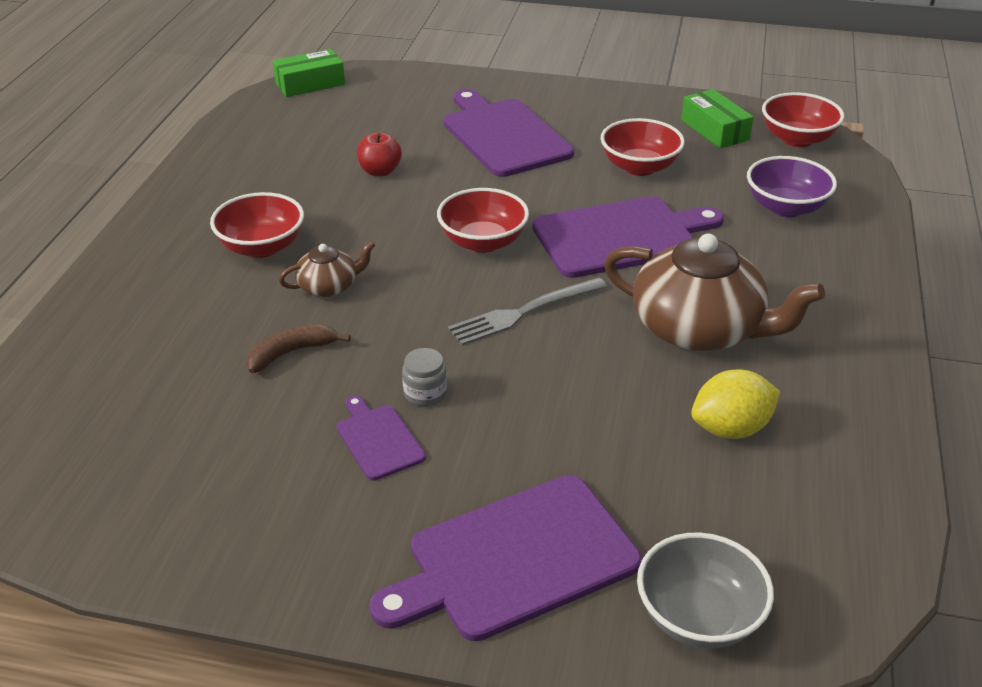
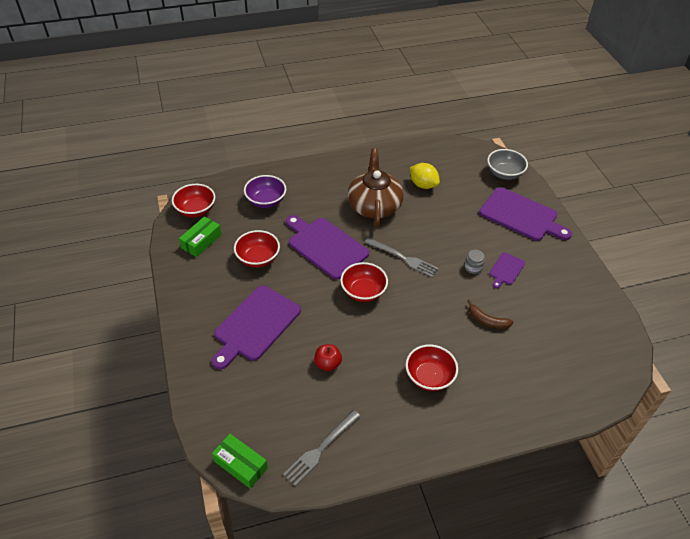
camera: 120 degrees left, 10 degrees up
(266, 133) = (320, 449): none -> grey fork
(329, 286) = (437, 332): brown teapot -> none

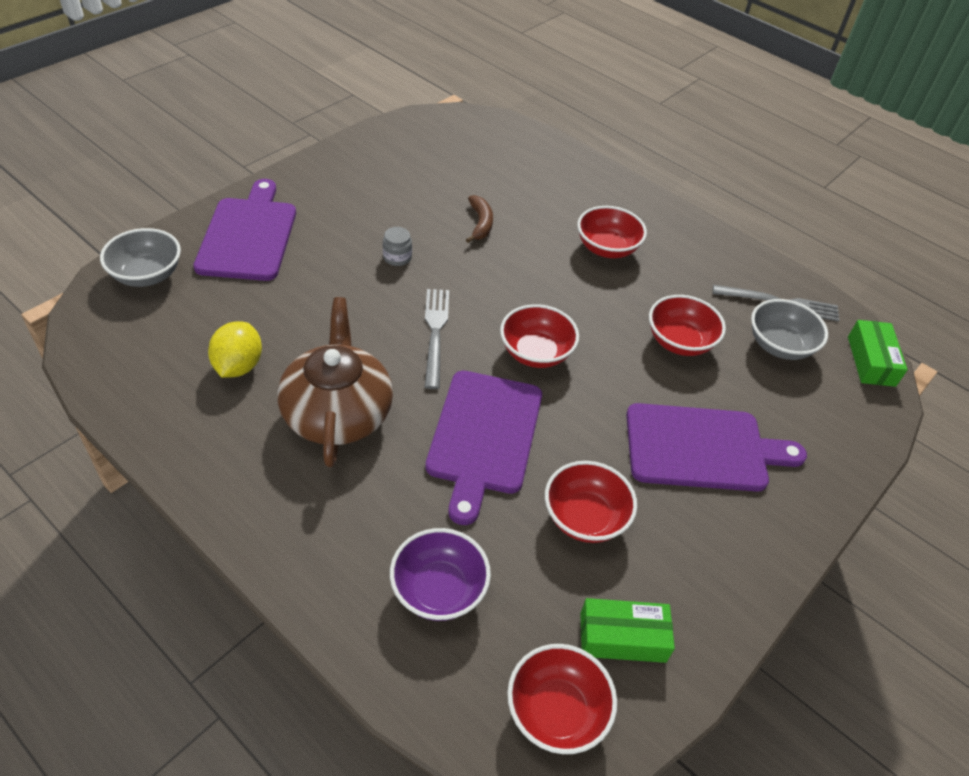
camera: 125 degrees left, 0 degrees up
(289, 417) = (779, 346): none -> grey bowl
(327, 364) = (679, 342): red apple -> red bowl
(374, 205) = (337, 412): brown teapot -> brown teapot turned 120 degrees clockwise
(506, 269) = (377, 227): purple cutting board -> none

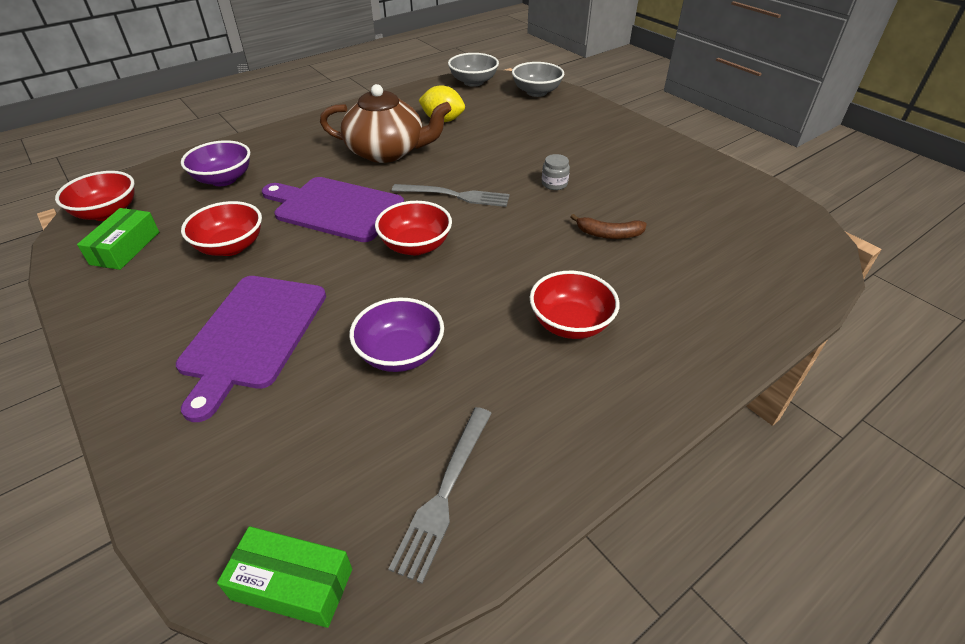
camera: 105 degrees right, 5 degrees down
(248, 235) = (581, 123): purple cutting board -> none
(679, 342) = (400, 354): red bowl -> purple bowl
(779, 346) = (363, 459): grey bowl -> grey bowl (473, 82)

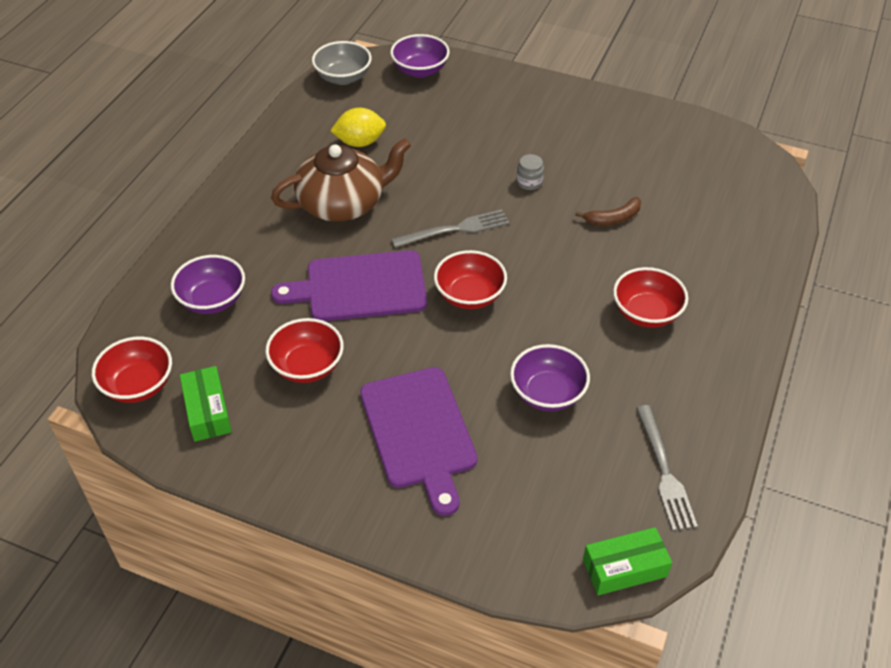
camera: 30 degrees left, 5 degrees up
(536, 92) = (420, 70): grey bowl -> purple bowl

